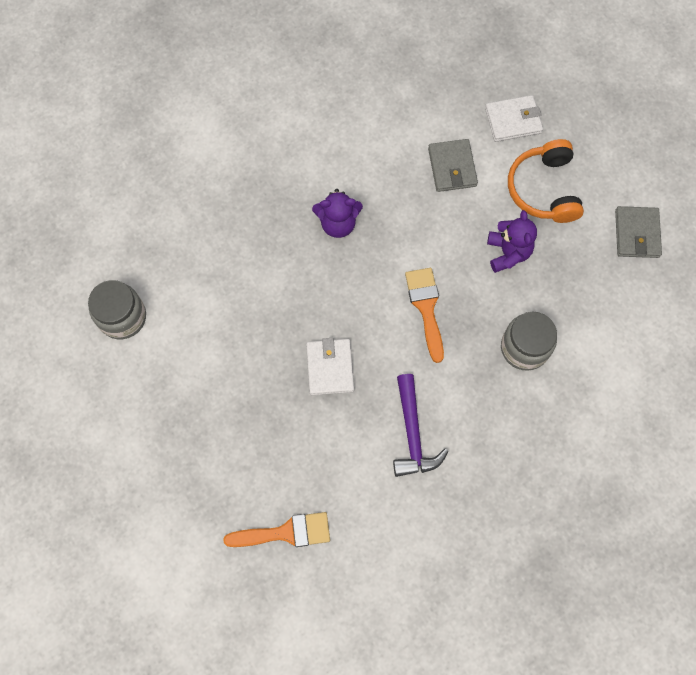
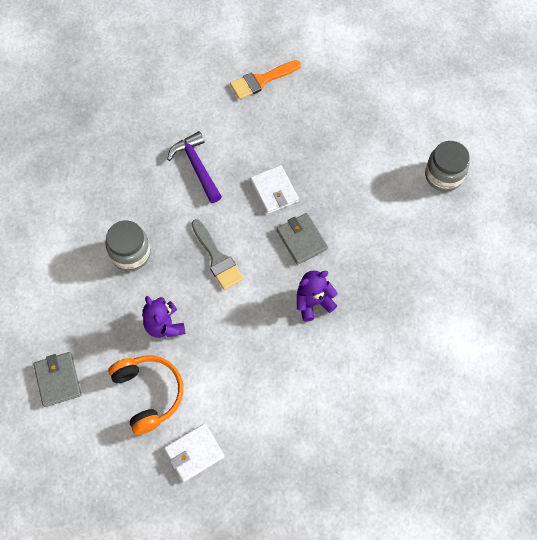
camera: 160 degrees right, 5 degrees down
(426, 308) = (217, 258): orange brush -> grey brush
(452, 167) = (235, 386): grey wallet -> grey wallet (301, 240)

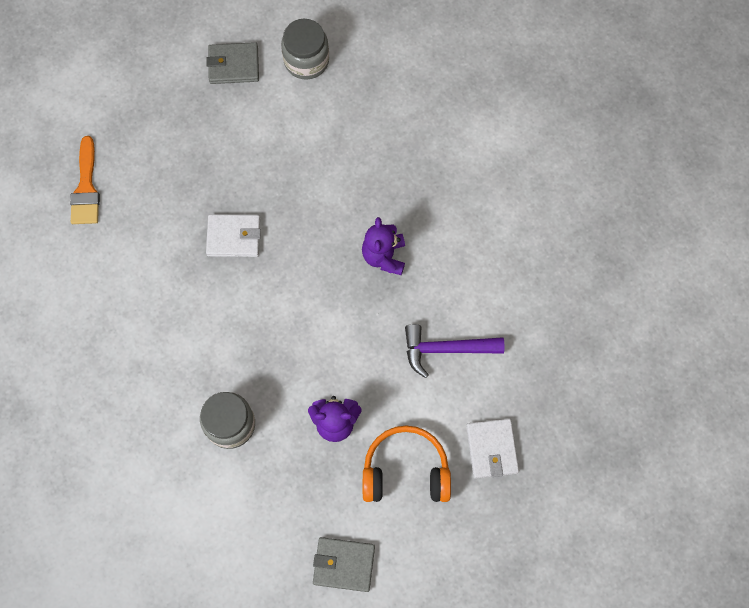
camera: 65 degrees left, 5 degrees up
(196, 166) = (158, 306): purple hammer -> purple hammer (445, 349)
(217, 258) = (284, 332): grey brush -> none
(301, 240) = (307, 235): grey wallet -> grey wallet (233, 65)

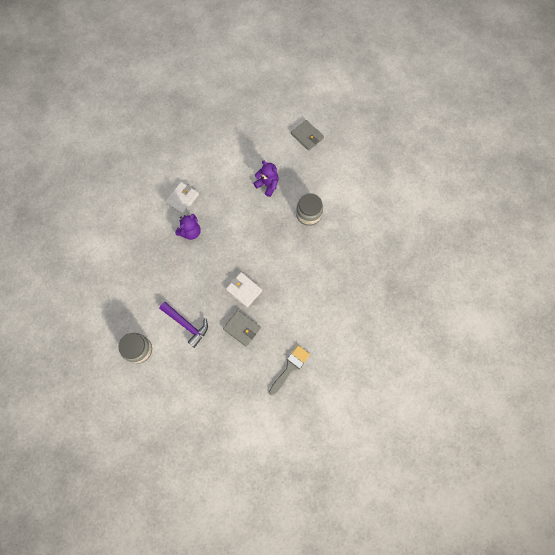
camera: 140 degrees left, 0 degrees up
(86, 188) = (290, 367): orange brush -> grey brush
(233, 65) = (173, 376): grey wallet -> grey wallet (242, 328)
(405, 470) = (257, 149): orange headphones -> none
(445, 349) = (202, 178): purple hammer -> purple hammer (186, 325)
(492, 449) = (219, 133): white wallet -> white wallet (182, 199)

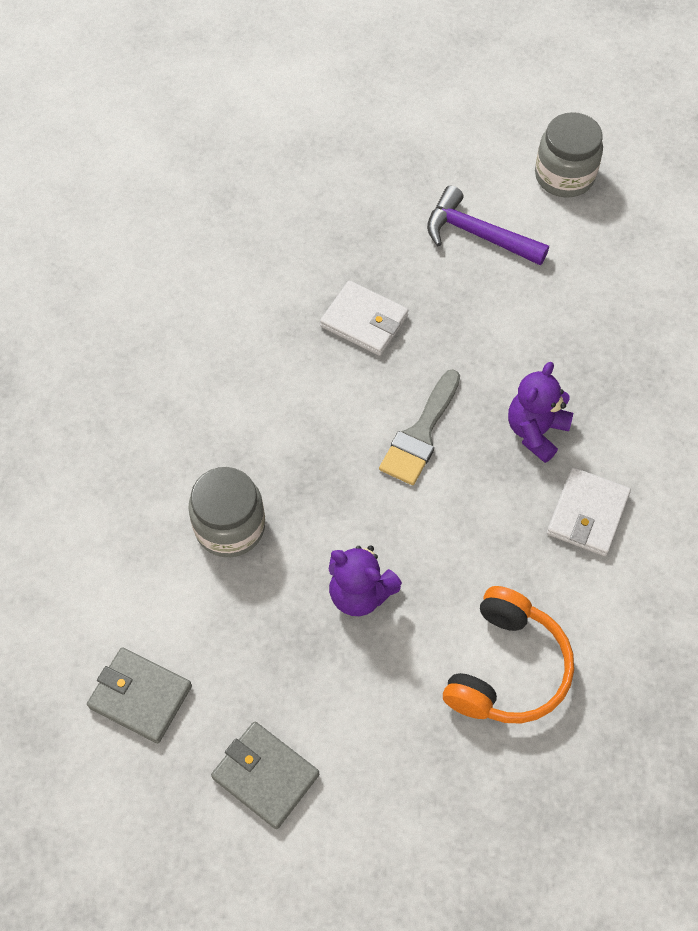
camera: 170 degrees right, 10 degrees down
(225, 154) = (507, 668): none -> orange headphones
(242, 328) = (350, 245): grey wallet -> grey wallet (140, 696)
(290, 367) = (229, 191): grey brush -> grey brush (420, 434)

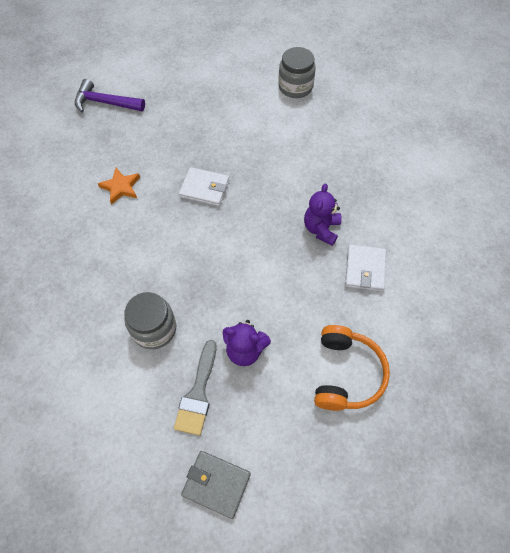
camera: 15 degrees left, 0 degrees up
(140, 696) = (122, 453): grey wallet -> none
(231, 289) = (121, 187): none -> orange star
(420, 434) = (255, 246): grey brush -> grey brush (198, 393)
(477, 234) = (256, 127): purple hammer -> purple hammer (105, 103)

